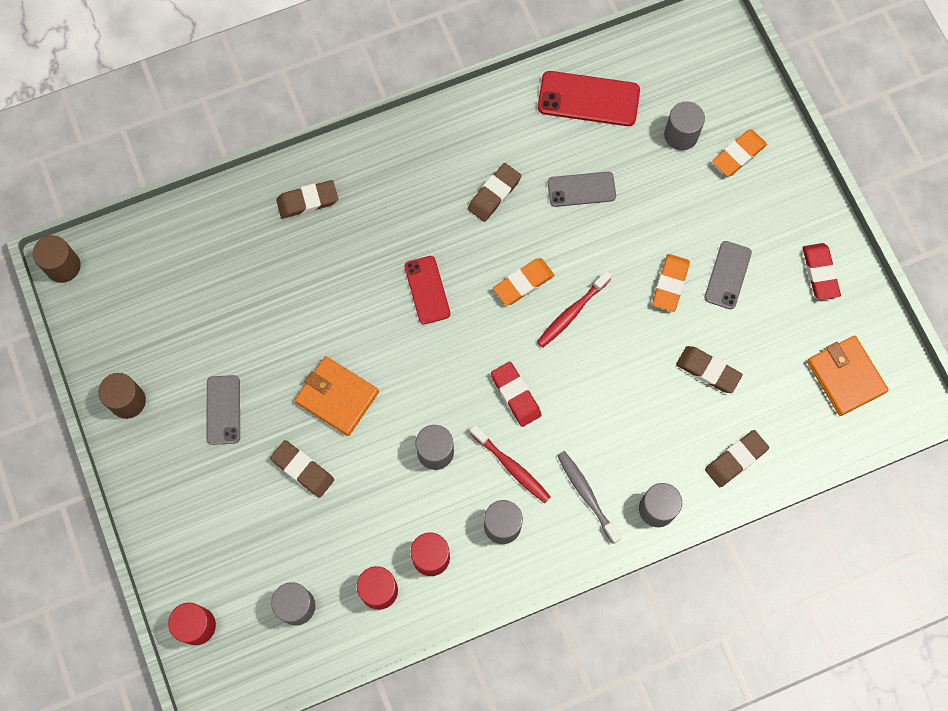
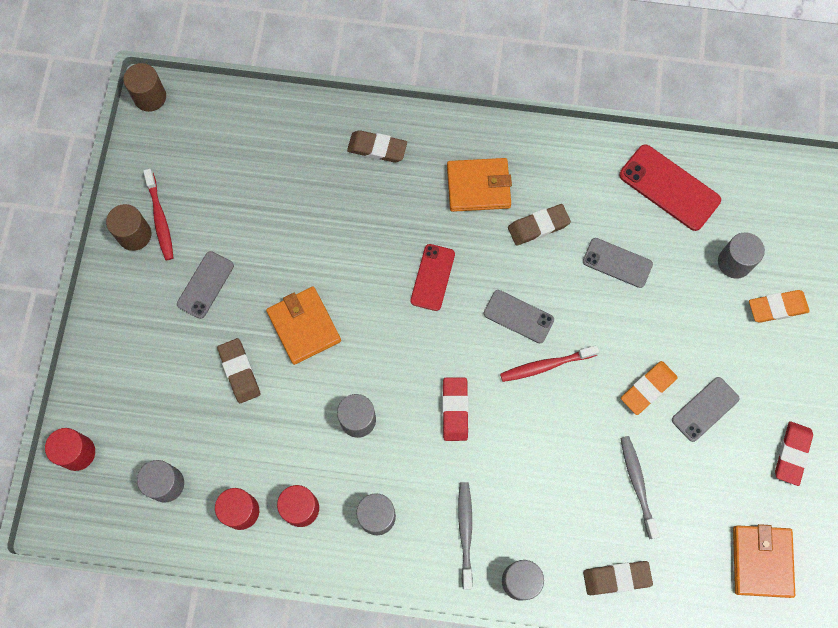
camera: 30 degrees right, 0 degrees up
(420, 187) = (478, 186): none -> orange wallet
(511, 467) = (415, 470): red toothbrush -> red toothbrush (160, 219)
(523, 283) = (518, 316): orange eraser -> grey phone
(708, 371) = (637, 484): brown eraser -> grey toothbrush

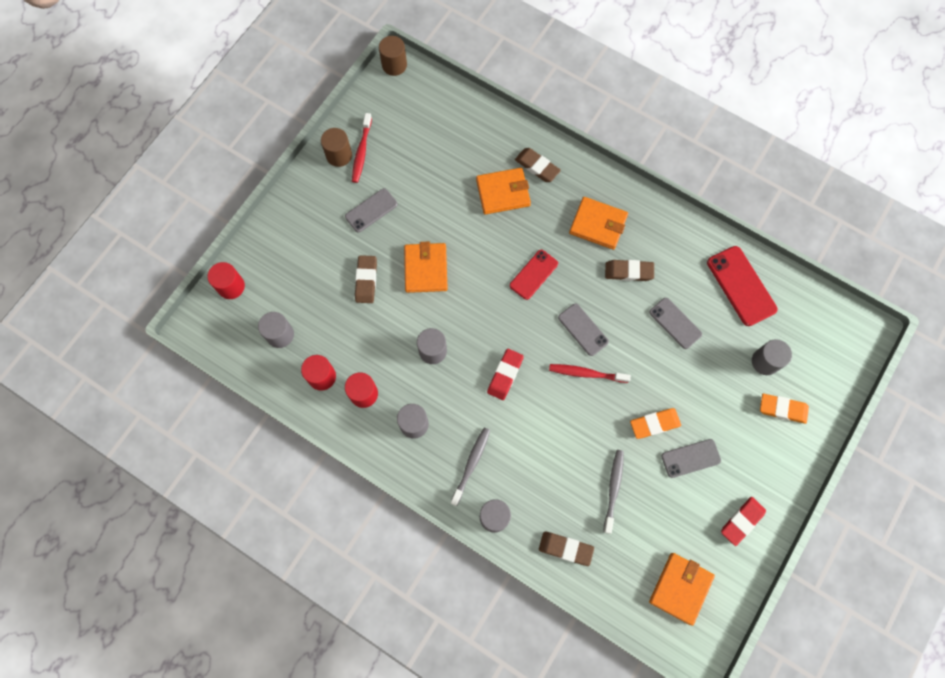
camera: 25 degrees right, 0 degrees up
(352, 196) = (503, 192): none -> orange wallet

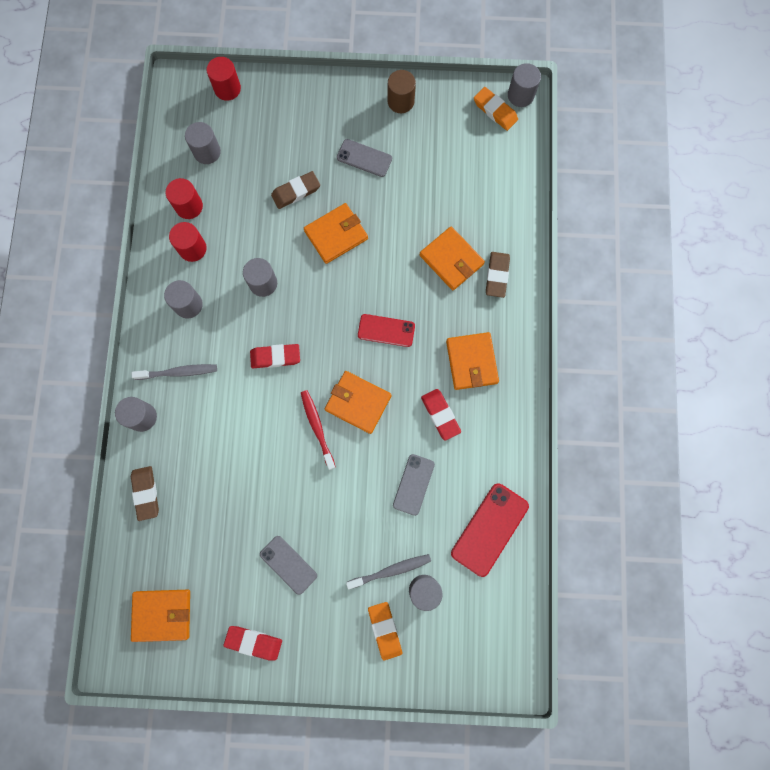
camera: 60 degrees right, 5 degrees up
(361, 152) = (416, 118): red toothbrush -> none
(394, 65) = (520, 95): brown cylinder -> grey cylinder
(583, 329) = (358, 403): grey phone -> orange wallet
(613, 489) = (221, 508): grey toothbrush -> grey toothbrush (391, 570)
(628, 272) = (440, 415): brown eraser -> red eraser
(654, 424) = (303, 514): orange eraser -> orange eraser (495, 111)

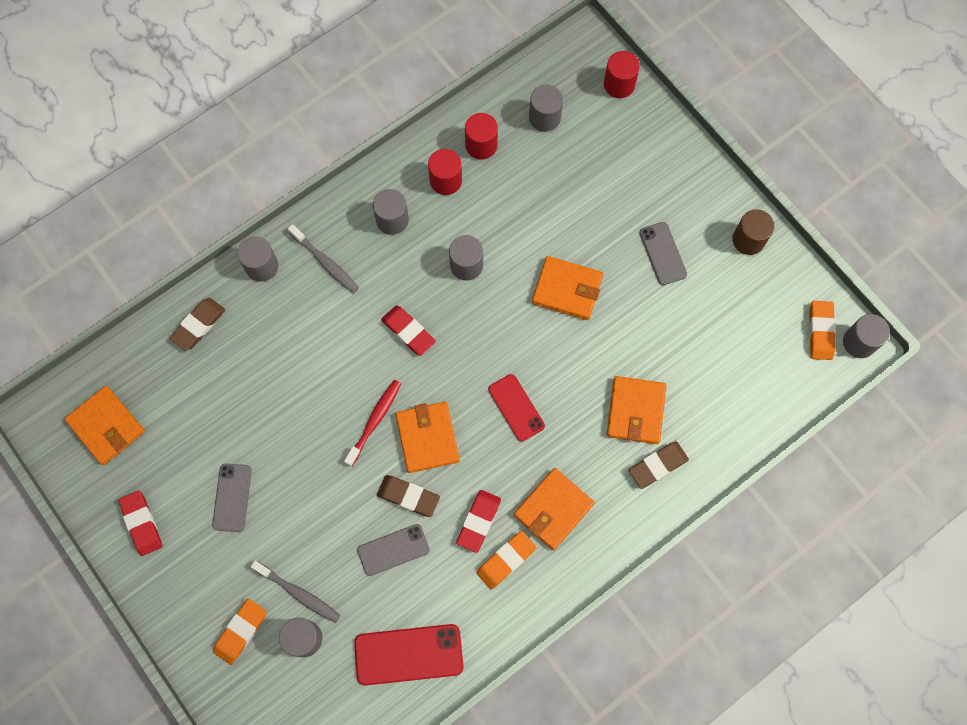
camera: 50 degrees right, 5 degrees down
(296, 192) = (576, 222): brown eraser -> brown eraser (408, 496)
(479, 418) = (506, 560): none -> orange eraser

